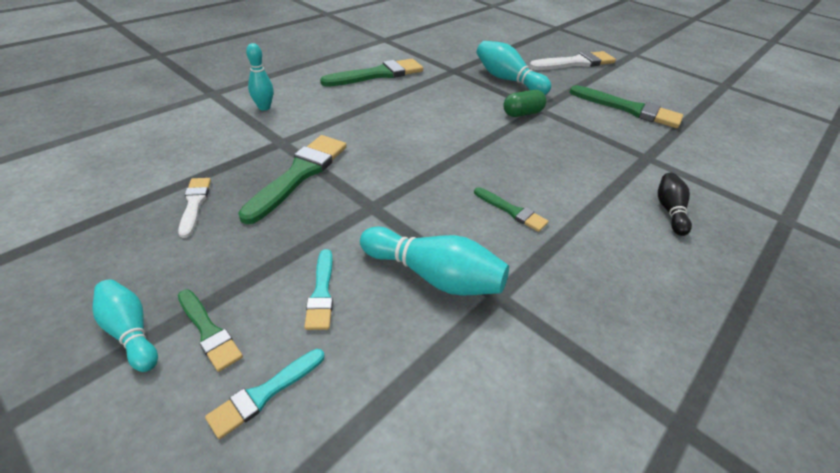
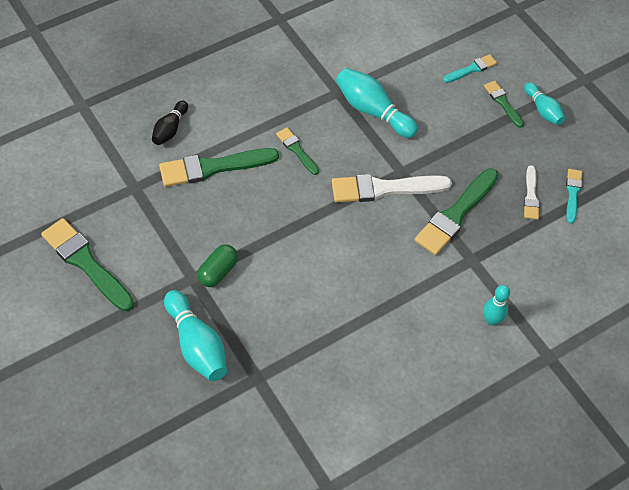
camera: 165 degrees left, 15 degrees up
(321, 293) = (442, 113): turquoise brush -> turquoise brush (572, 193)
(377, 74) = (359, 378): green brush -> green brush (213, 167)
(522, 113) = (218, 271): green capsule -> green capsule turned 45 degrees counterclockwise
(575, 63) = (71, 380): white brush -> white brush (384, 189)

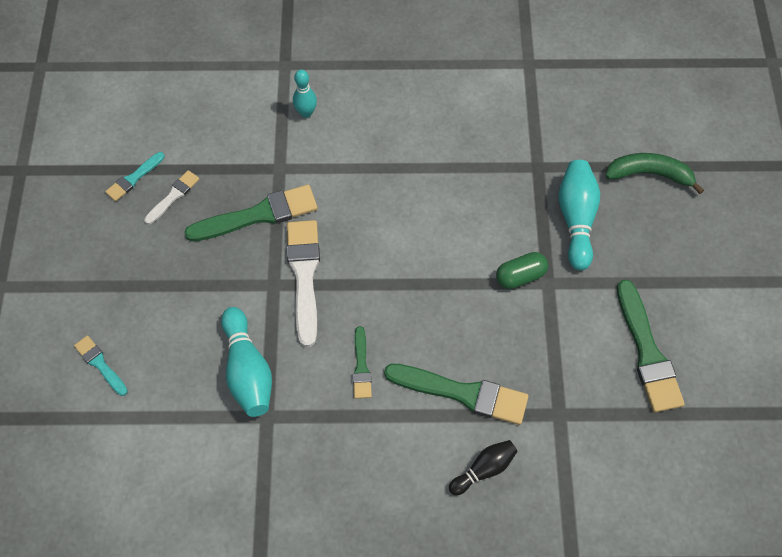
camera: 145 degrees left, 5 degrees up
(150, 425) = (649, 174): none -> green banana
(384, 189) = (304, 276): white brush -> white brush turned 120 degrees counterclockwise
(471, 69) = (100, 364): turquoise brush -> turquoise brush turned 45 degrees clockwise
(503, 102) = (106, 305): green brush -> none
(543, 110) = (75, 275): turquoise bowling pin -> none

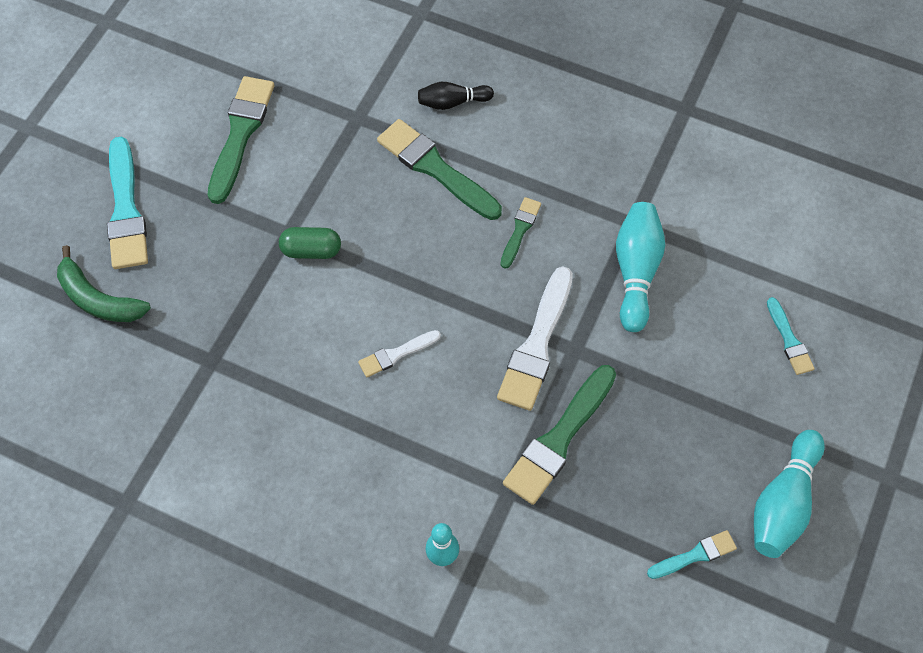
camera: 155 degrees left, 0 degrees up
(173, 196) = (652, 508): white brush -> white brush (396, 354)
(258, 215) = (559, 439): green brush -> green brush turned 60 degrees counterclockwise
(576, 219) = (213, 284): turquoise bowling pin -> turquoise bowling pin (783, 503)
(685, 247) = (126, 210): none -> turquoise brush

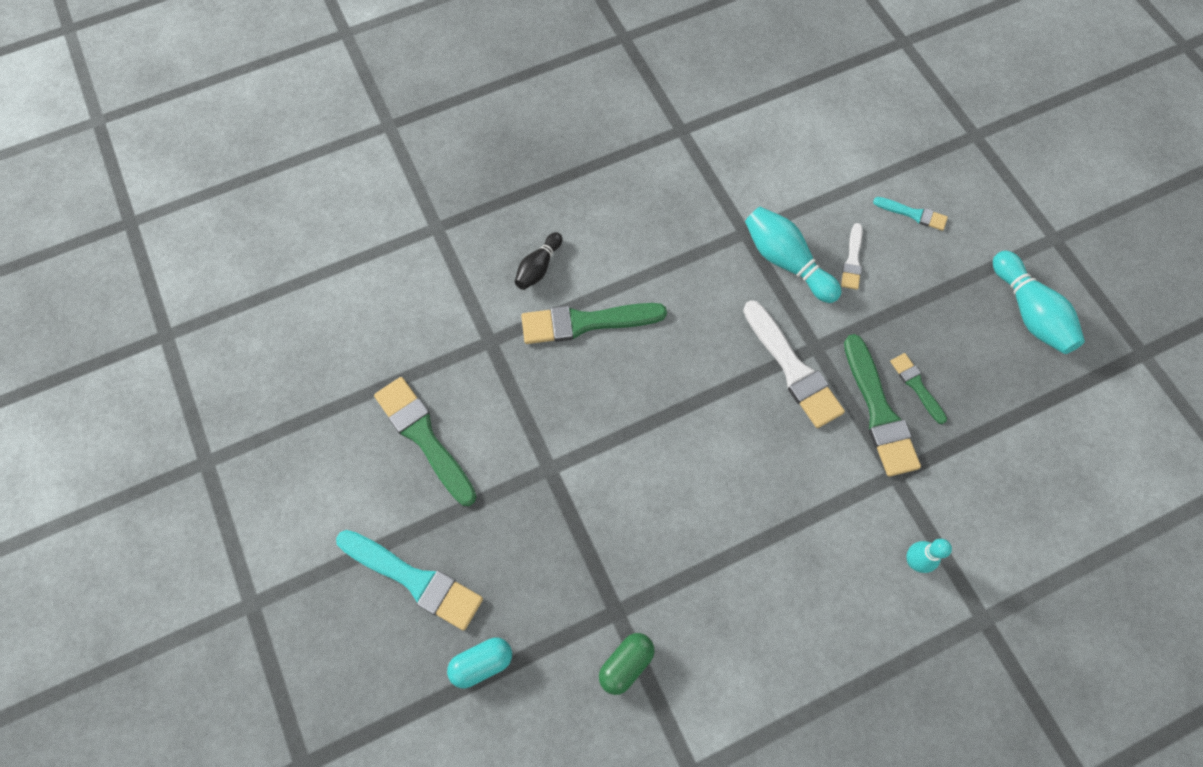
camera: 50 degrees left, 5 degrees up
(98, 299) = (482, 663): green banana -> turquoise capsule
(311, 250) = (580, 463): green capsule -> green capsule (626, 664)
(396, 354) = (723, 469): white brush -> white brush (852, 260)
(520, 230) = (689, 307): green brush -> green brush (916, 386)
(695, 555) = (1029, 395): turquoise brush -> none

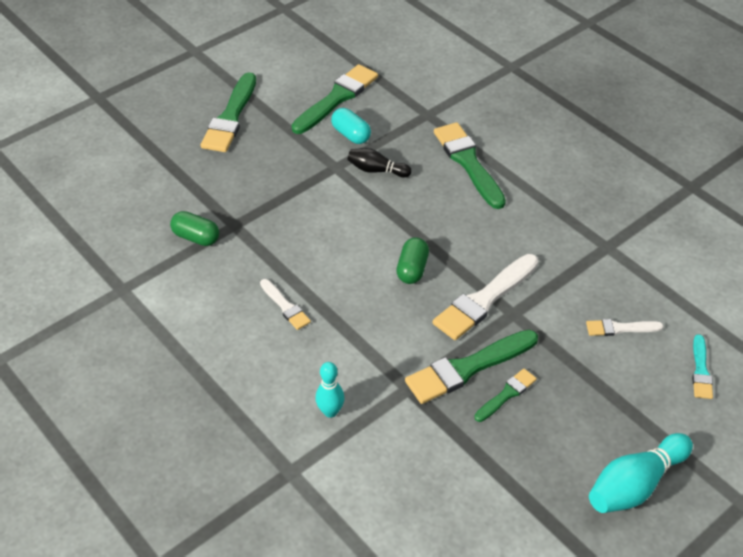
camera: 75 degrees right, 20 degrees down
(414, 579) = (230, 117): turquoise brush -> green brush
(482, 663) = (180, 162): turquoise capsule -> turquoise capsule (351, 135)
(538, 267) = (504, 127): black bowling pin -> black bowling pin (376, 170)
(734, 427) = (412, 269): none -> green capsule
(761, 577) = (285, 306): none -> white brush
(786, 261) = (592, 279): turquoise bowling pin -> none

